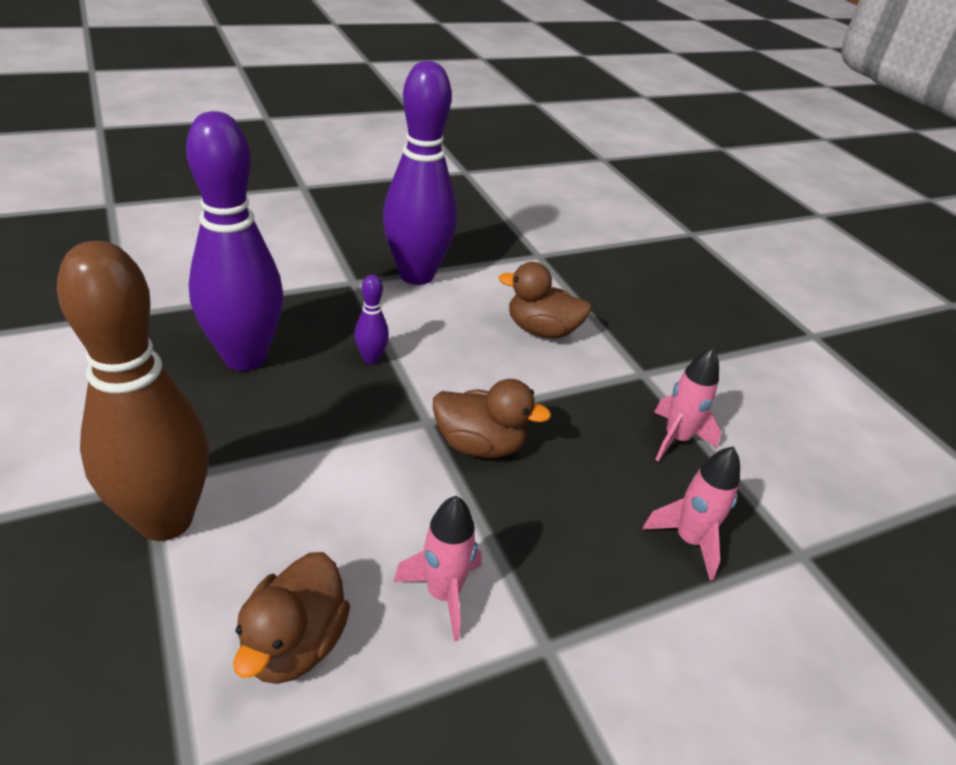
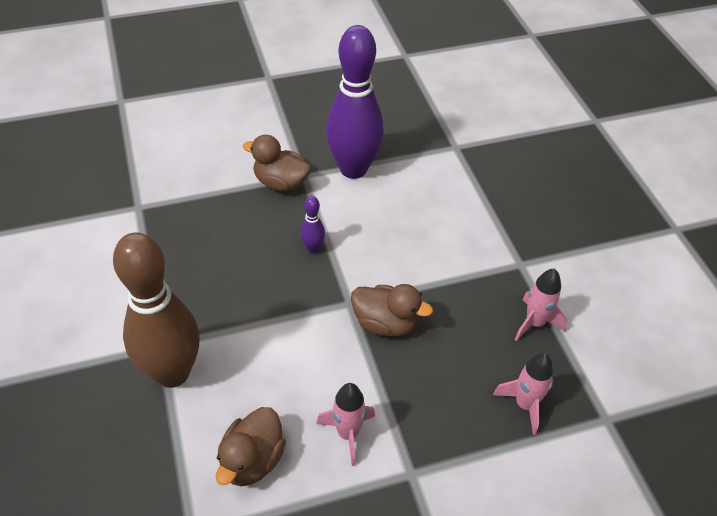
camera: 10 degrees right, 10 degrees up
(245, 357) = (222, 246): purple bowling pin -> none
(541, 330) = (446, 223): brown duck -> brown duck (281, 183)

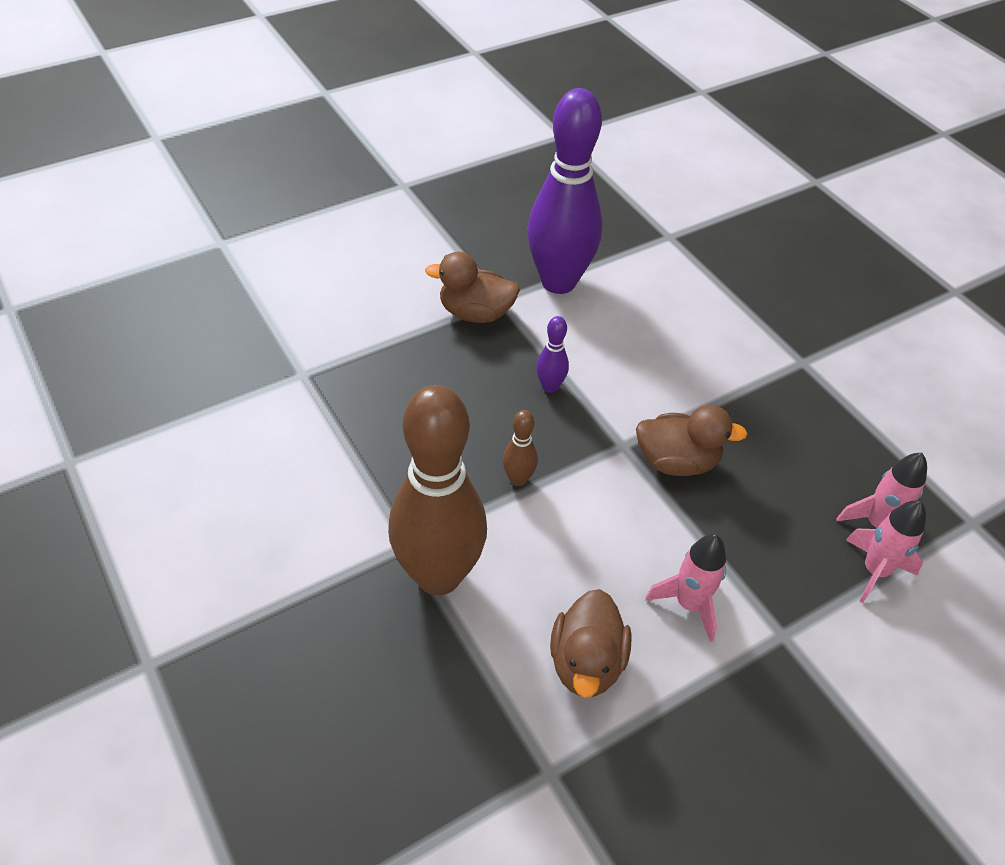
camera: 15 degrees left, 0 degrees up
(259, 313) = (518, 479): none -> brown bowling pin
(534, 323) = (848, 428): pink rocket -> pink rocket (874, 571)

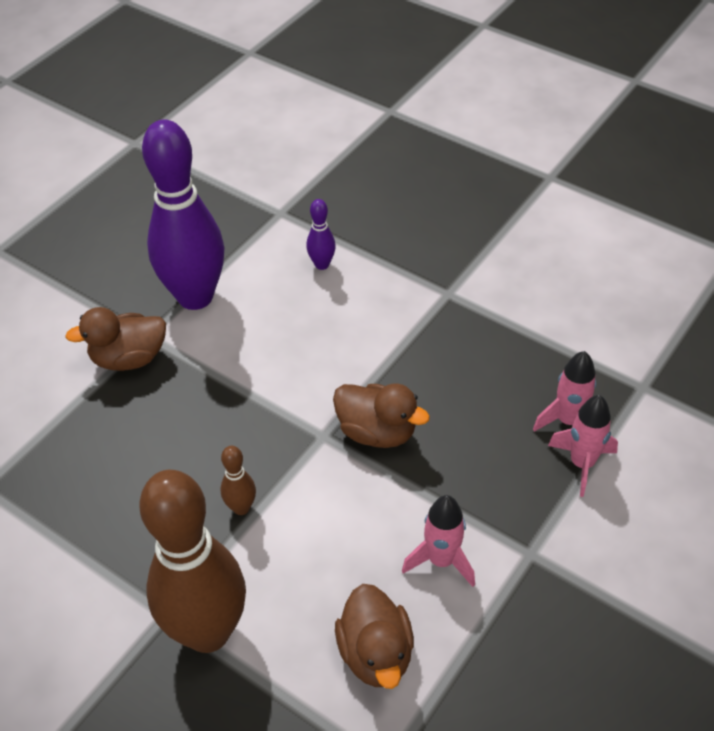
camera: 20 degrees left, 0 degrees up
(550, 387) = (232, 405): purple bowling pin -> purple bowling pin (322, 264)
(677, 461) = (377, 432): brown duck -> brown duck turned 45 degrees clockwise

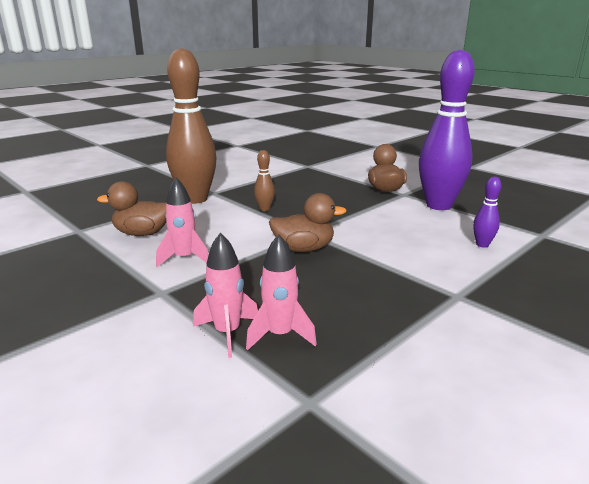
camera: 100 degrees right, 25 degrees down
(377, 432) = (304, 249): brown duck -> brown duck turned 135 degrees counterclockwise

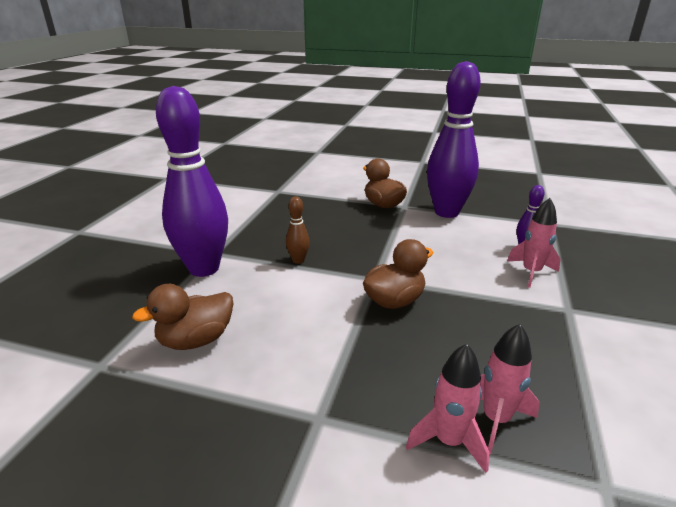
camera: 30 degrees left, 5 degrees up
(184, 258) = (289, 358): pink rocket -> pink rocket (531, 272)
(195, 199) = (204, 268): brown bowling pin -> purple bowling pin

